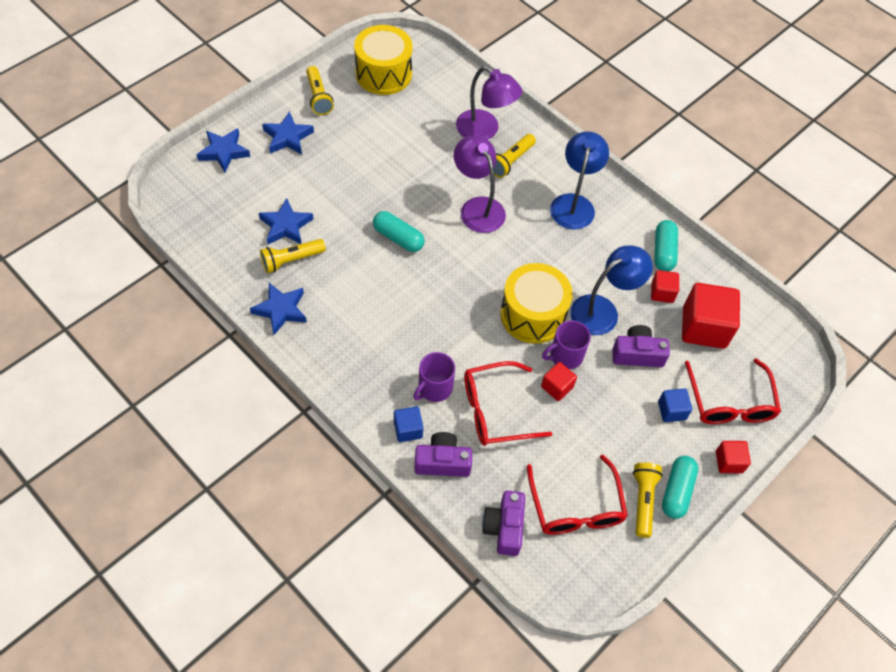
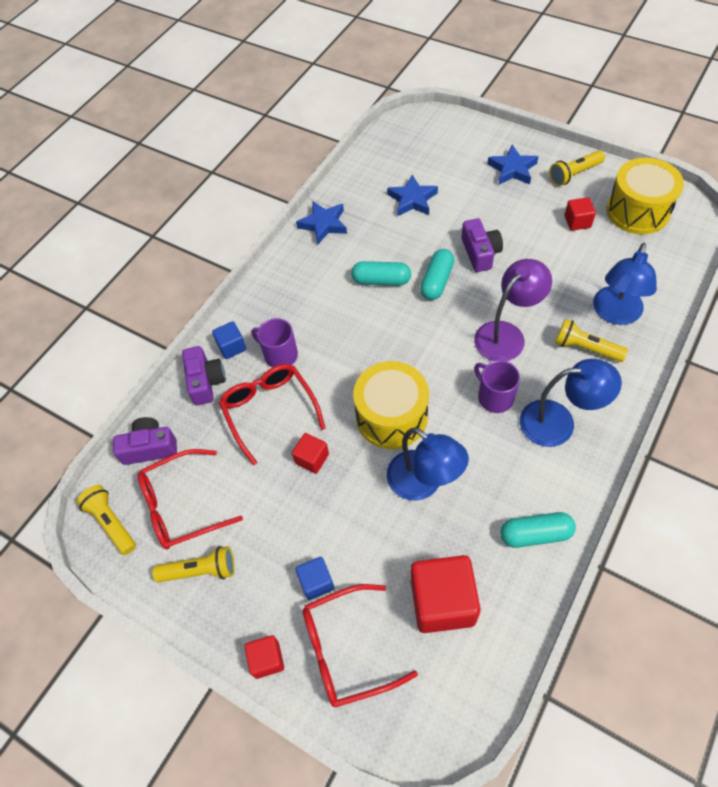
camera: 85 degrees right, 0 degrees up
(224, 152) = (471, 136): blue star -> none
(291, 260) = (377, 215): yellow flashlight -> yellow flashlight (111, 523)
(485, 130) = (615, 314): purple lamp -> blue lamp
(565, 356) = (352, 458): purple mug -> purple mug (494, 397)
(637, 354) = (378, 531): purple camera -> purple camera (480, 253)
(662, 293) = (474, 543): red cube -> red cube (577, 222)
(676, 491) = (218, 604): turquoise capsule -> turquoise capsule (381, 280)

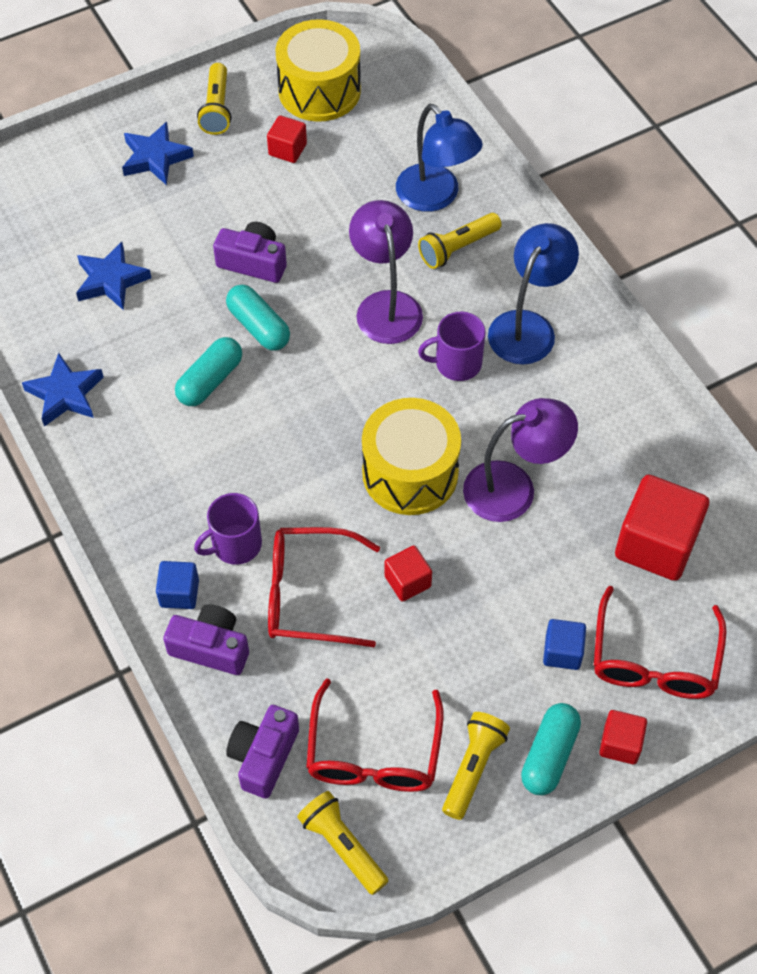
camera: 65 degrees left, 0 degrees up
(111, 523) = (343, 846): yellow flashlight -> yellow flashlight turned 60 degrees clockwise
(423, 483) = (514, 488): blue lamp -> purple lamp
(535, 534) = (636, 422): turquoise capsule -> turquoise capsule (549, 755)

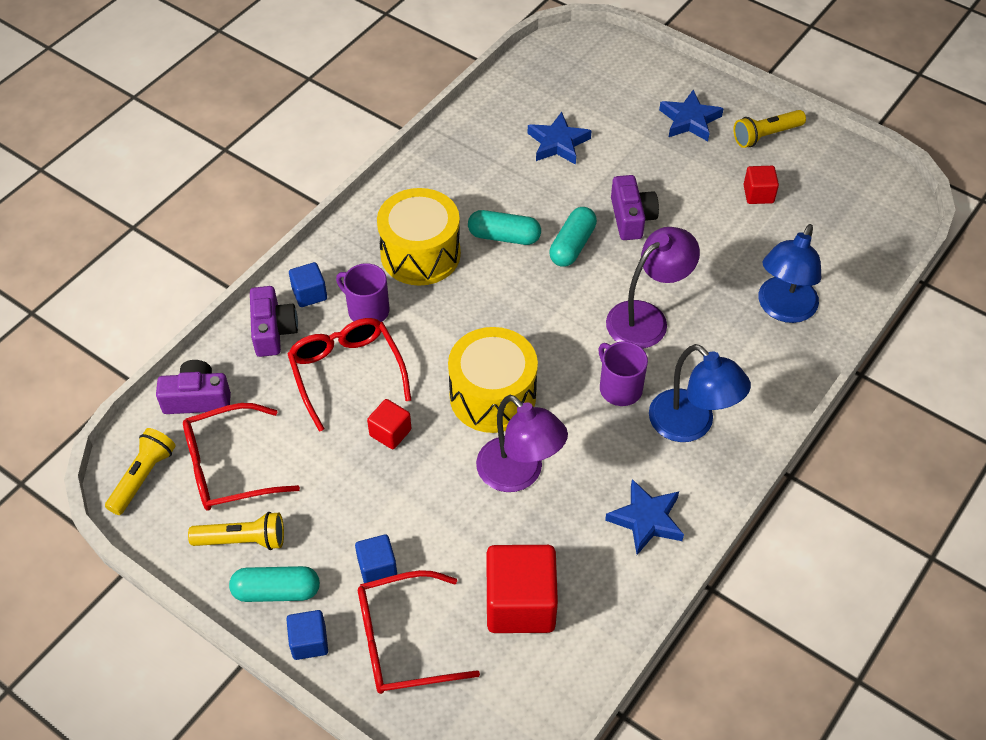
camera: 65 degrees right, 5 degrees down
(65, 394) = (442, 160): blue star -> blue star (646, 520)
(319, 90) = (835, 190): yellow drum -> yellow drum (420, 254)
(457, 248) = (739, 344): yellow flashlight -> none
(528, 326) = (691, 425): blue lamp -> blue lamp turned 45 degrees clockwise
(620, 744) = (309, 642): red cube -> blue cube

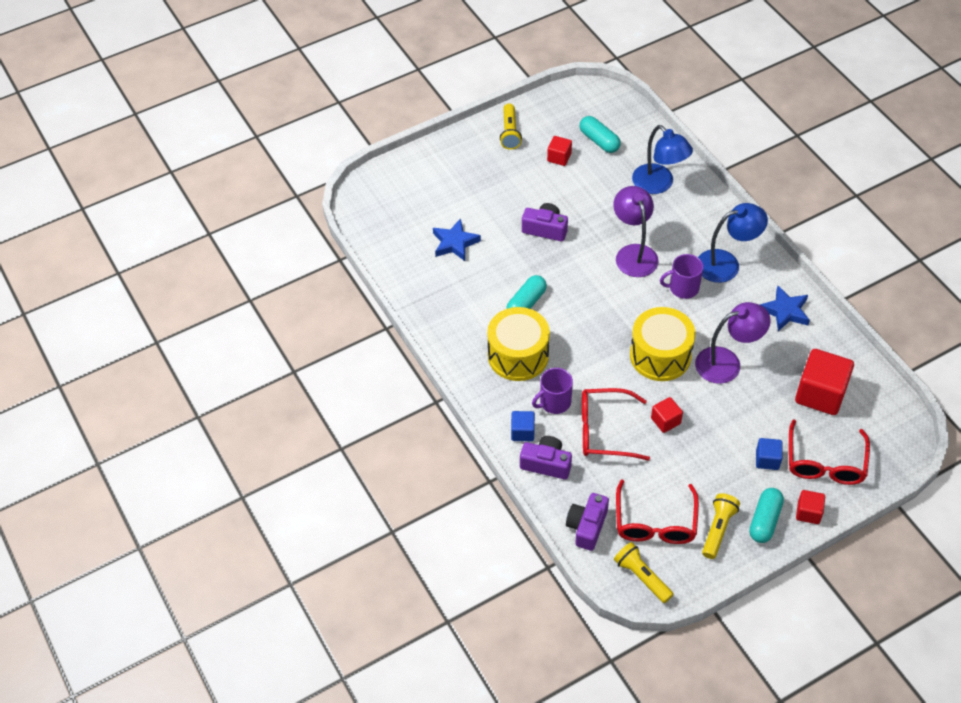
camera: 65 degrees left, 0 degrees up
(309, 642) = (808, 512): blue cube -> red cube
(572, 245) = (553, 269): turquoise capsule -> turquoise capsule (599, 141)
(689, 120) = (474, 165): blue star -> none

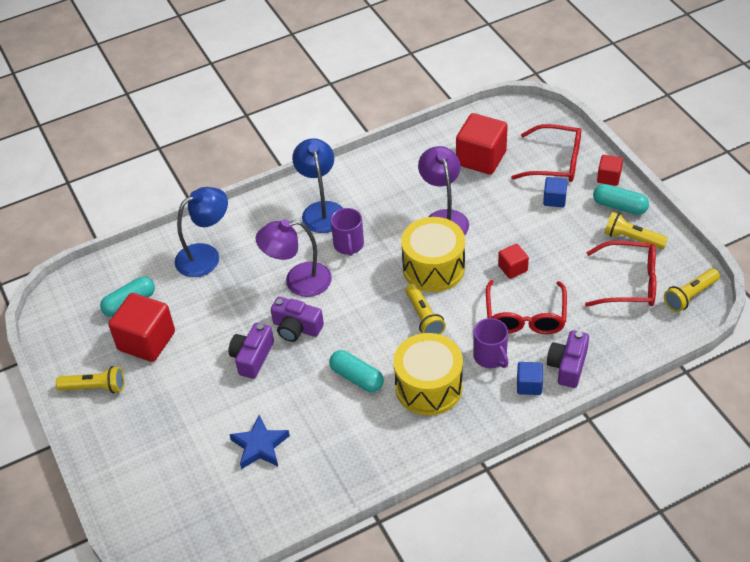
camera: 85 degrees left, 5 degrees down
(559, 157) = (146, 341): red cube -> red cube, size x1.93
(587, 526) = (639, 335): purple camera -> purple camera (296, 328)
(598, 350) = (424, 317): none -> yellow flashlight
(785, 311) = (385, 173): blue star -> none

